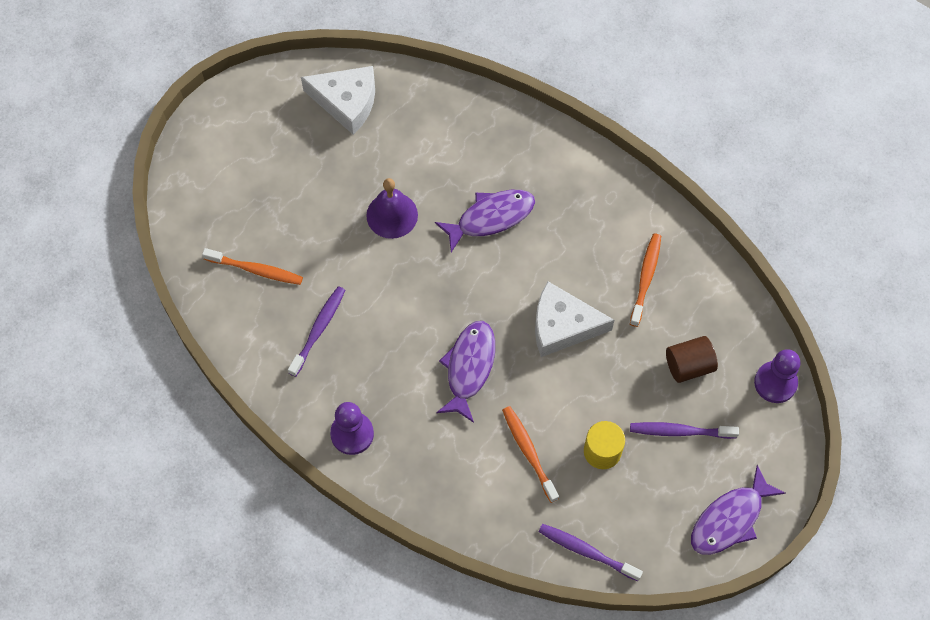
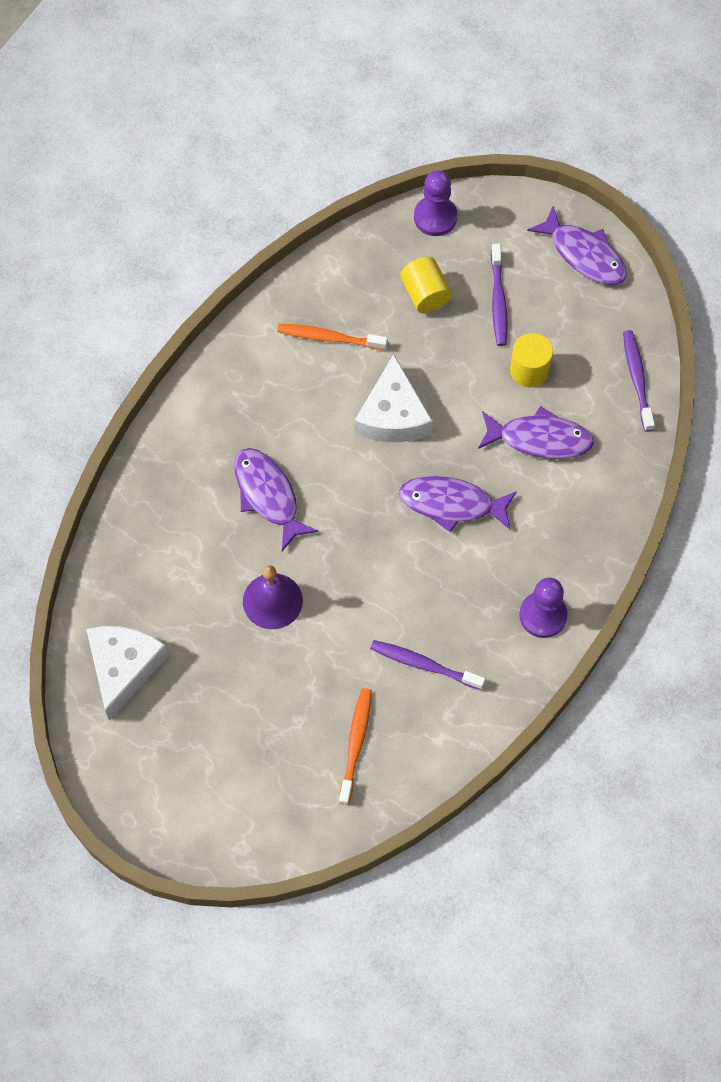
camera: 95 degrees left, 0 degrees up
(528, 452) = (540, 439): orange toothbrush -> purple fish
(587, 551) = (637, 379): purple toothbrush -> purple toothbrush turned 150 degrees clockwise
(689, 365) = (425, 294): brown cylinder -> yellow cylinder

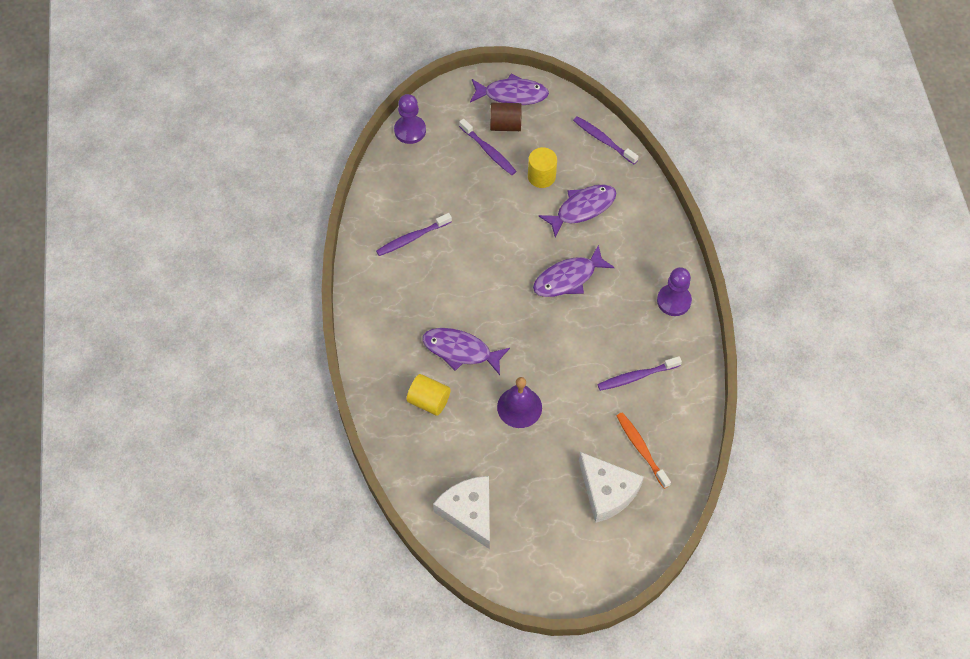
camera: 40 degrees left, 5 degrees down
(329, 338) = (412, 238): orange toothbrush -> purple toothbrush
(393, 415) = (489, 254): white cheese -> white cheese (607, 491)
(425, 294) = (444, 176): yellow cylinder -> yellow cylinder (429, 401)
(544, 284) = (505, 125): none -> brown cylinder

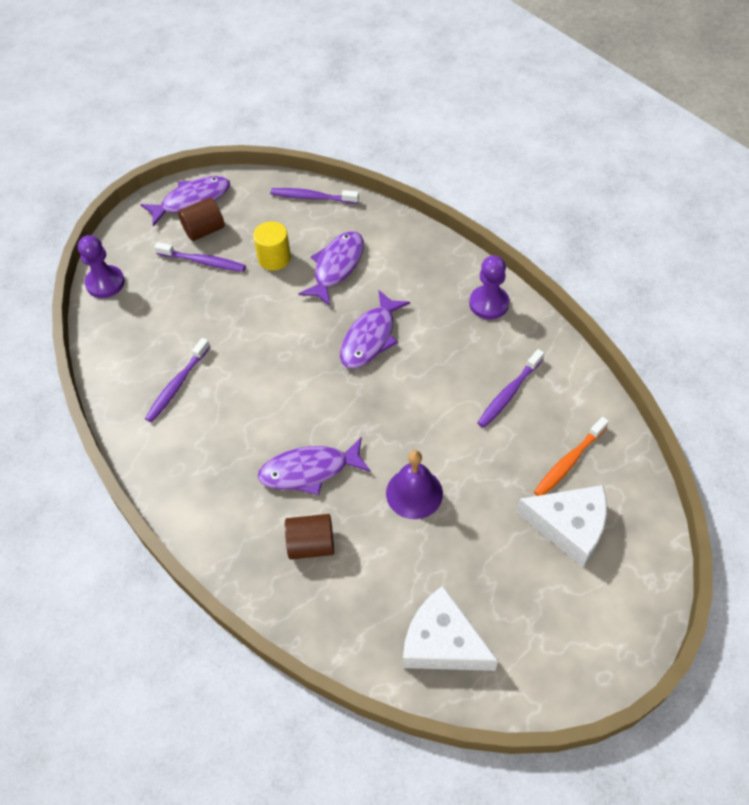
camera: 30 degrees left, 5 degrees down
(429, 401) = (311, 544): yellow cylinder -> brown cylinder
(641, 449) = (569, 462): orange toothbrush -> orange toothbrush turned 75 degrees counterclockwise

